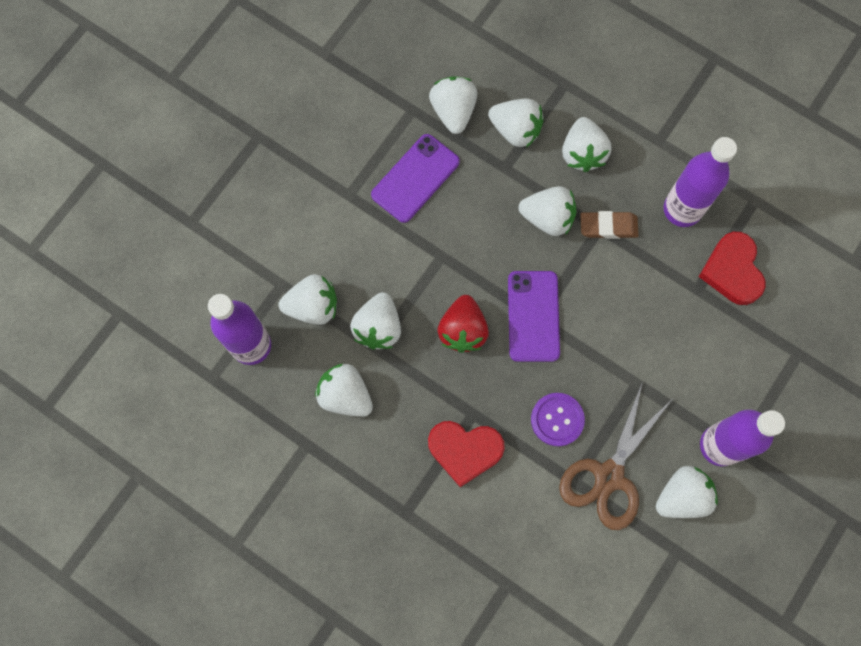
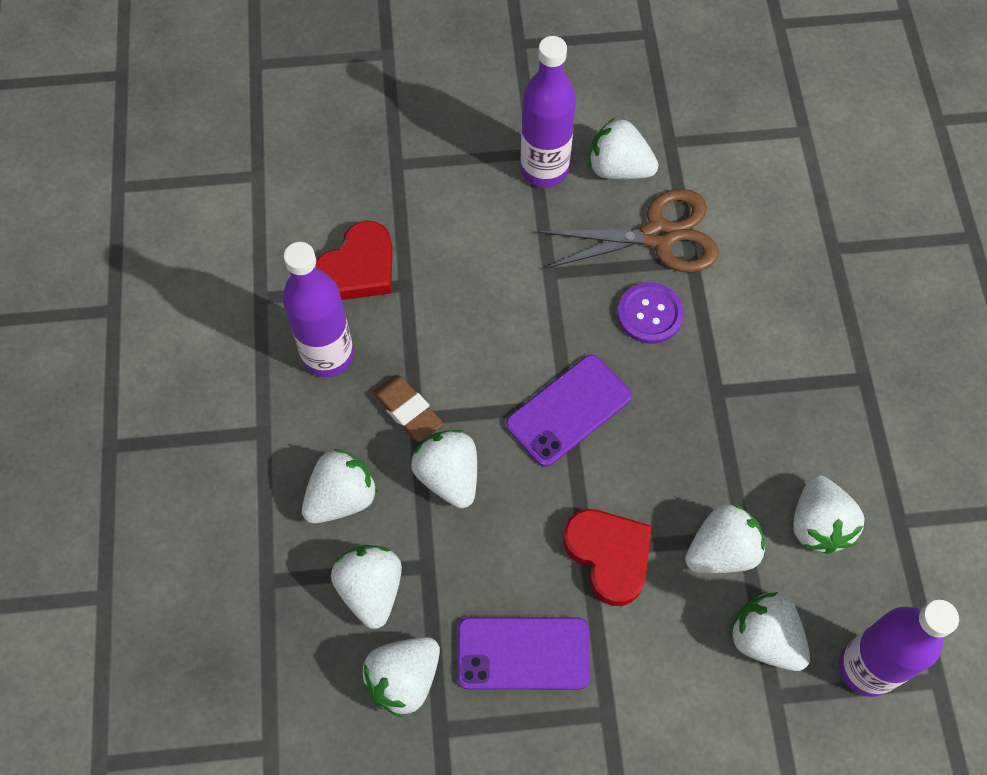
camera: 130 degrees left, 10 degrees down
(462, 330) = (645, 465): red strawberry -> none
(464, 451) = (758, 371): red heart -> red heart (609, 556)

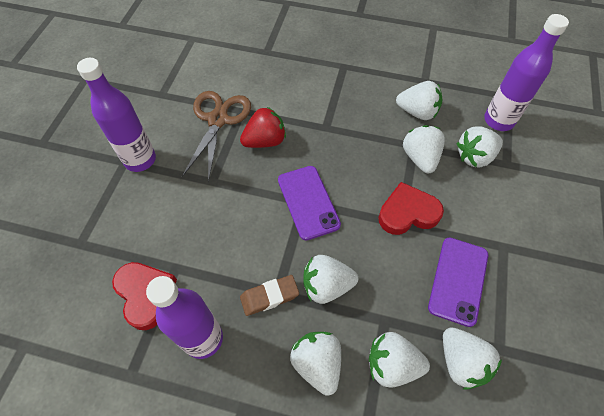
camera: 70 degrees left, 5 degrees down
(618, 168) = (163, 123): white strawberry -> none
(650, 314) = (265, 141): purple button -> red strawberry

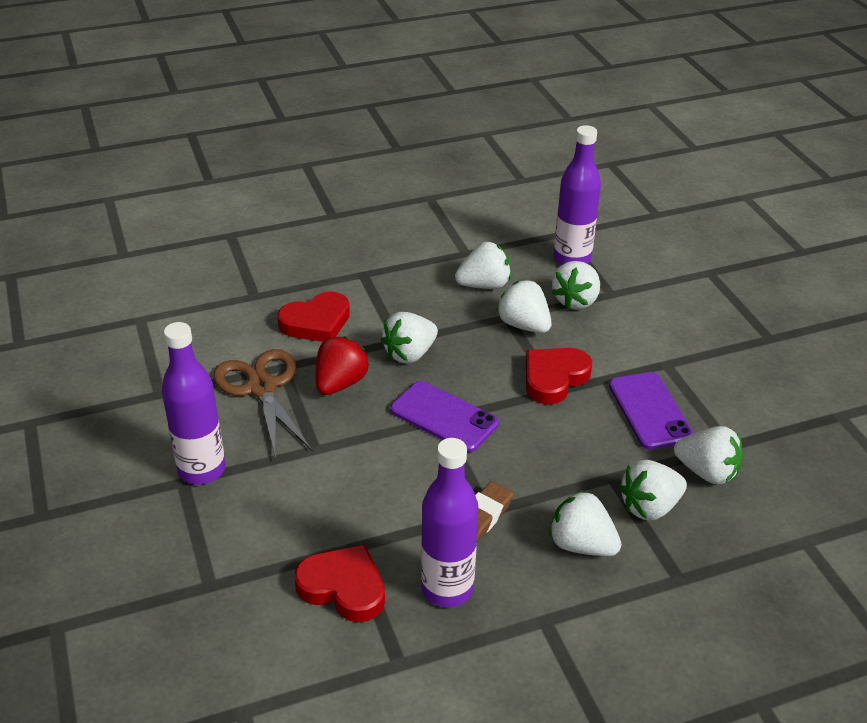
camera: 35 degrees left, 20 degrees down
(286, 88) = (316, 322): none -> red heart
(327, 286) = (531, 478): white strawberry -> white strawberry (410, 354)

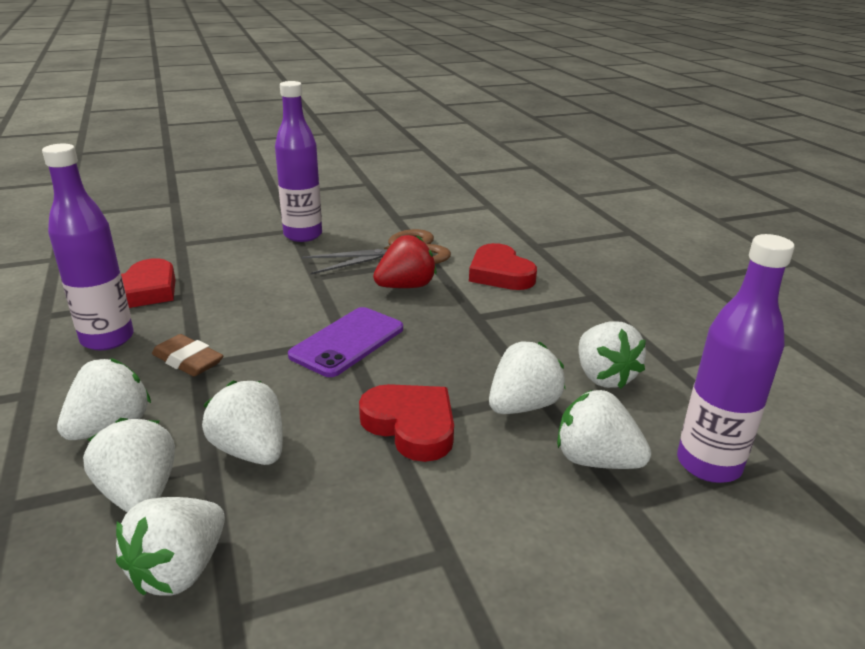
camera: 90 degrees right, 10 degrees down
(340, 383) = (406, 286): red strawberry -> red strawberry turned 60 degrees counterclockwise
(410, 354) = (454, 323): white strawberry -> white strawberry (251, 450)
(650, 411) = (332, 517): purple phone -> none

